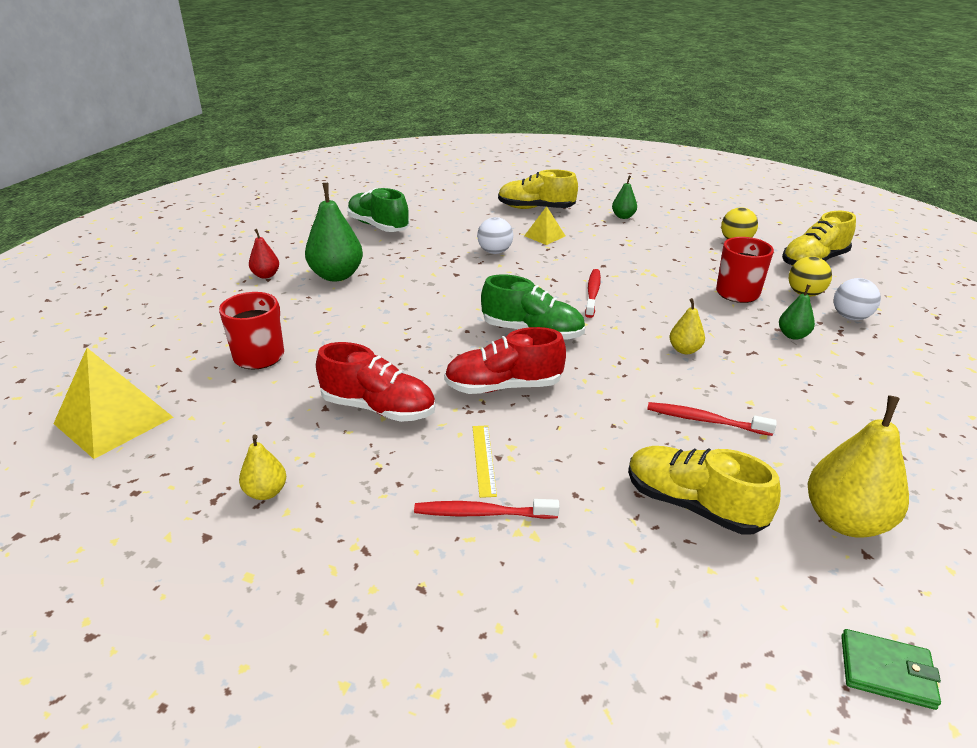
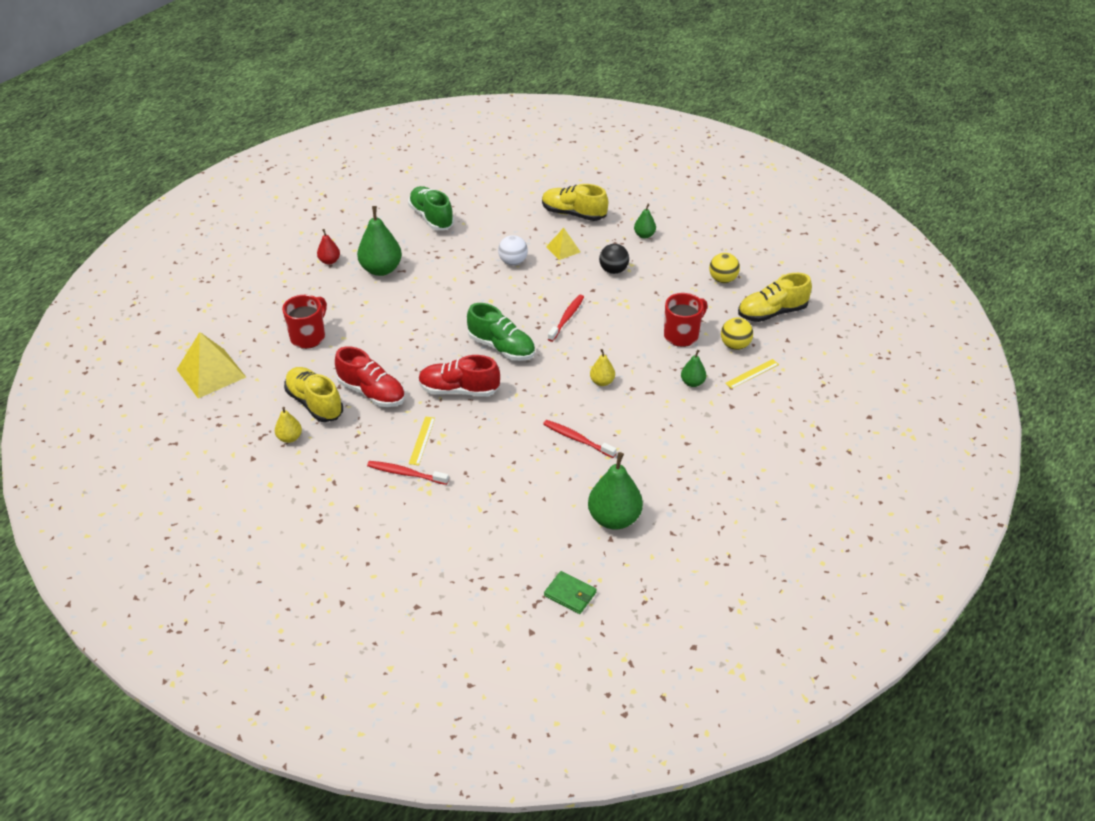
camera: 15 degrees right, 10 degrees up
(613, 246) = (613, 270): none -> black ball
(693, 505) = (530, 492): yellow shoe -> yellow shoe (315, 403)
(845, 521) = (614, 518): yellow pear -> green pear
(850, 317) = (752, 374): white ball -> yellow ruler

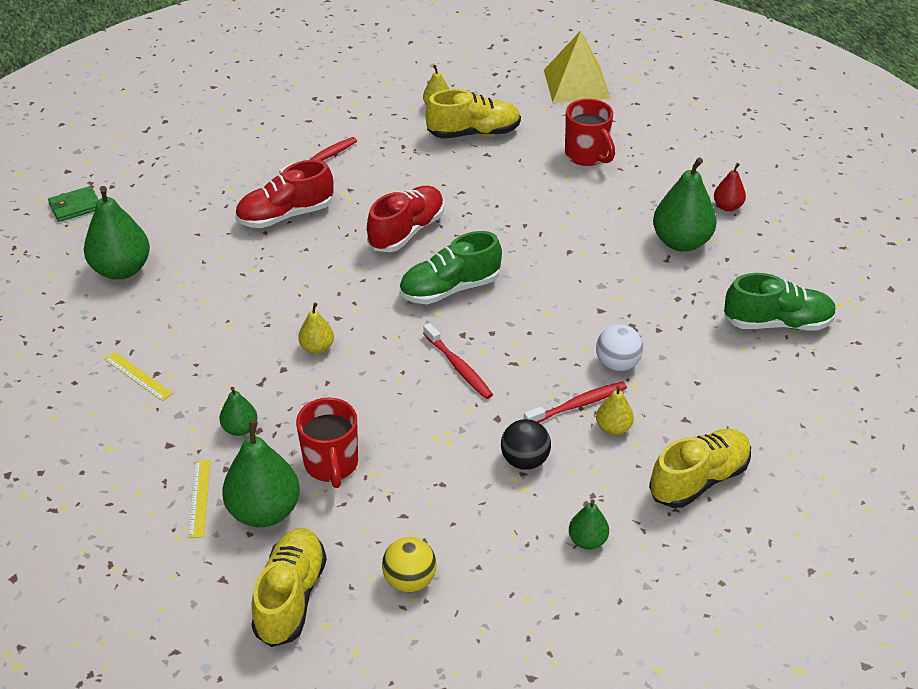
camera: 120 degrees right, 0 degrees up
(372, 392) = (457, 172): red shoe -> red shoe (285, 215)
(422, 440) = (355, 183): yellow ruler -> yellow ruler (138, 376)
(563, 249) = (613, 428): yellow pyramid -> yellow pear
(577, 439) = (249, 289): red toothbrush -> red toothbrush (578, 405)
(735, 345) = (264, 511): yellow ball -> green pear

